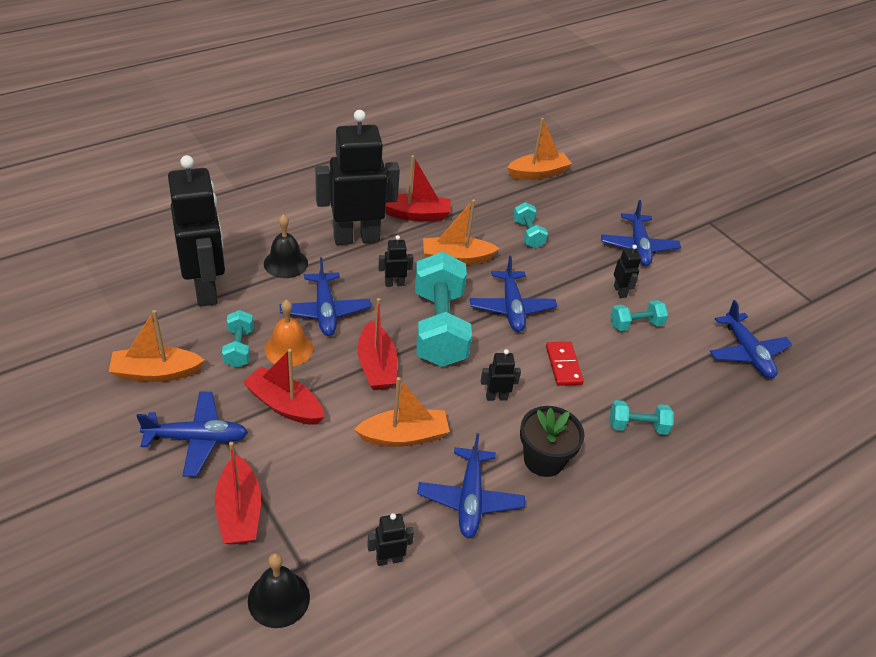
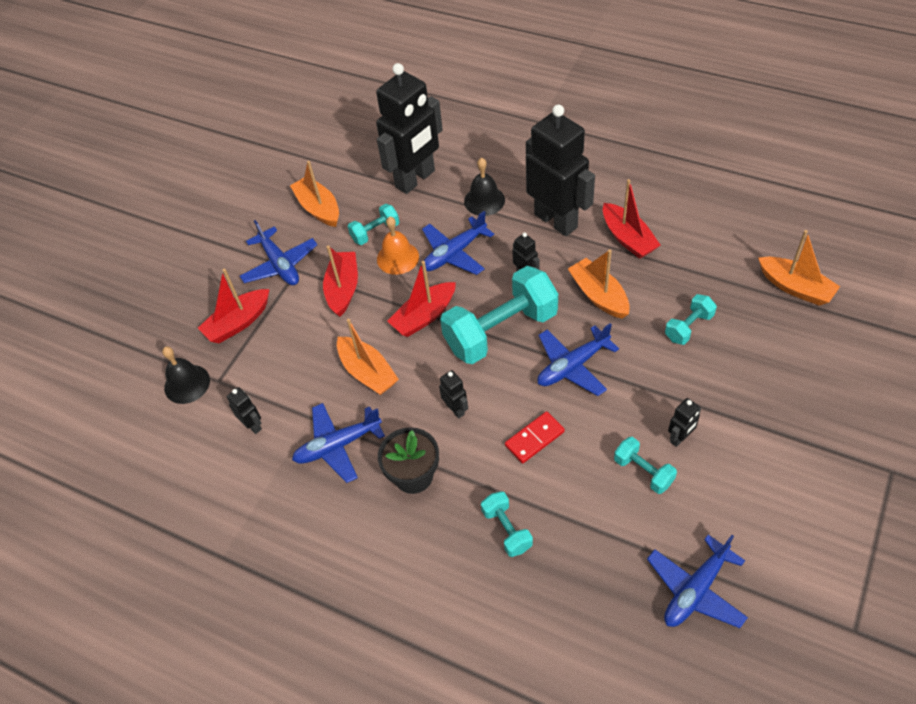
camera: 70 degrees right, 10 degrees up
(638, 246) = (769, 423): blue plane -> none

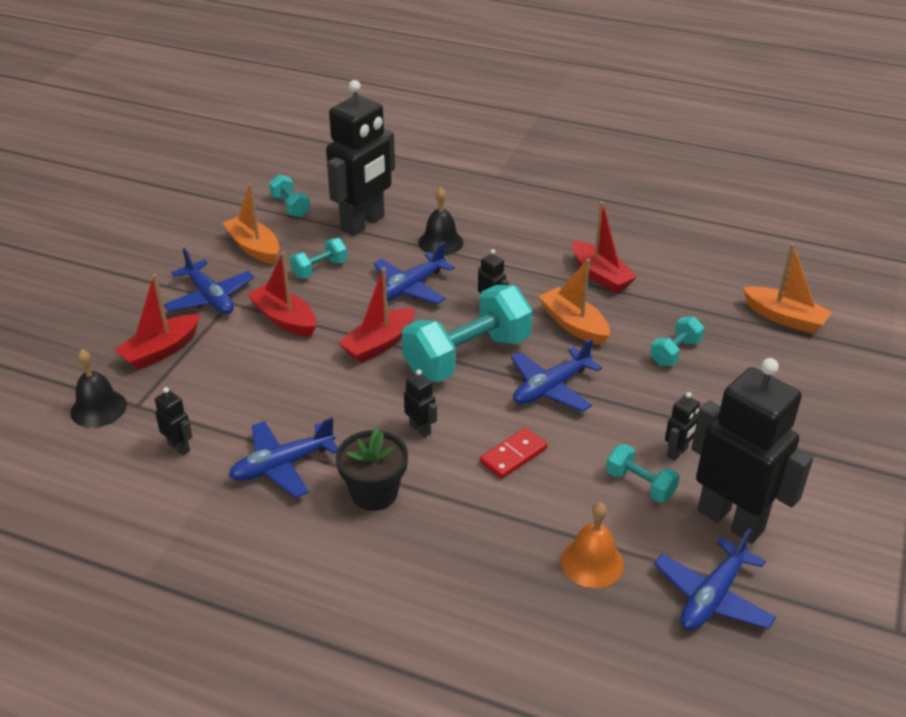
camera: 10 degrees left, 15 degrees down
(343, 289) = (284, 319): red boat -> red boat turned 45 degrees counterclockwise
(368, 372) = (316, 396): orange boat -> none
(397, 258) = (346, 291): orange bell -> orange bell (592, 562)
(507, 530) = (488, 543): turquoise dumbbell -> turquoise dumbbell (290, 206)
(556, 220) = (521, 260): black robot -> black robot (731, 520)

